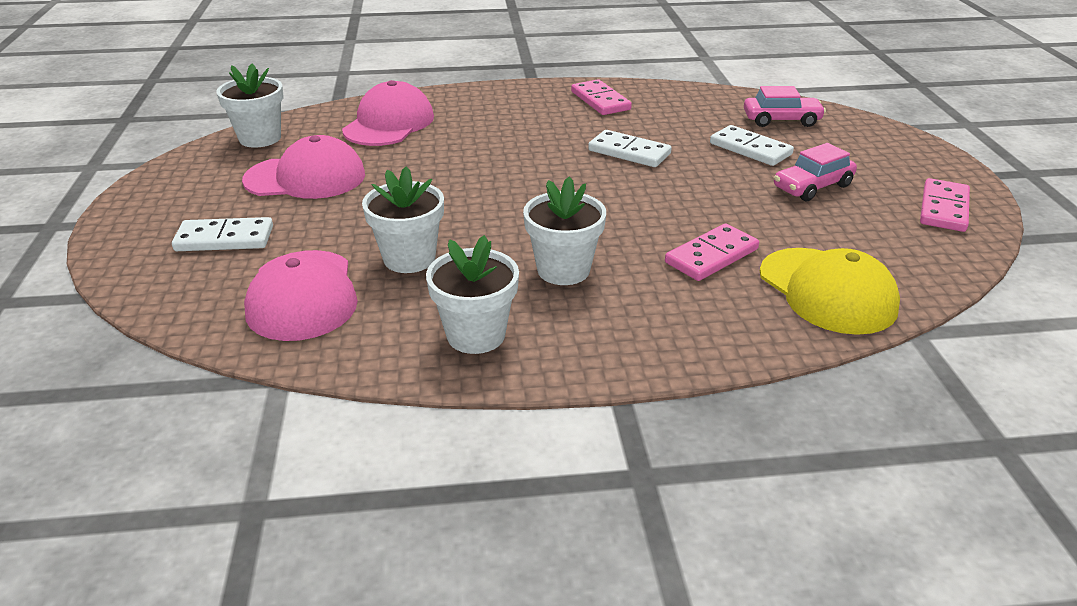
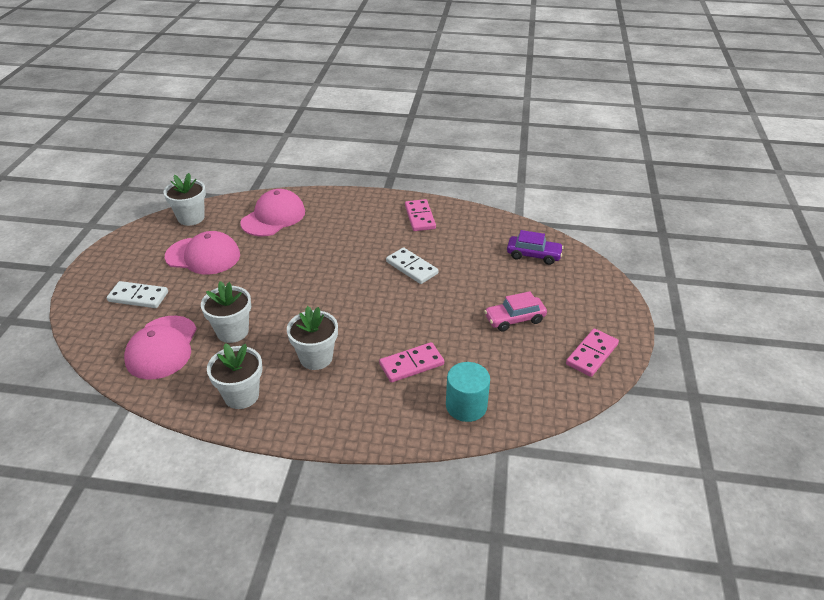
camera: 15 degrees right, 5 degrees up
(750, 149) = (494, 278): white domino -> none
(781, 120) = (533, 255): pink car -> purple car
(827, 291) = (466, 406): yellow cap -> turquoise cylinder

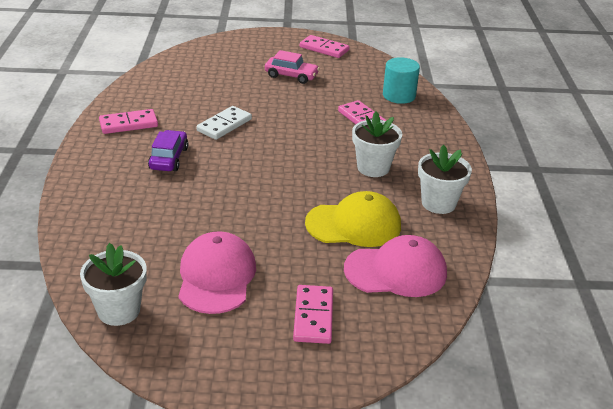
camera: 100 degrees left, 5 degrees down
(138, 297) = (313, 316): white domino -> pink domino
(232, 331) = (354, 225): white flower pot -> yellow cap
(273, 217) = (122, 230): pink cap -> none
(514, 319) = (291, 76): pink car -> pink car turned 45 degrees counterclockwise
(533, 255) = (197, 66): purple car -> purple car (169, 158)

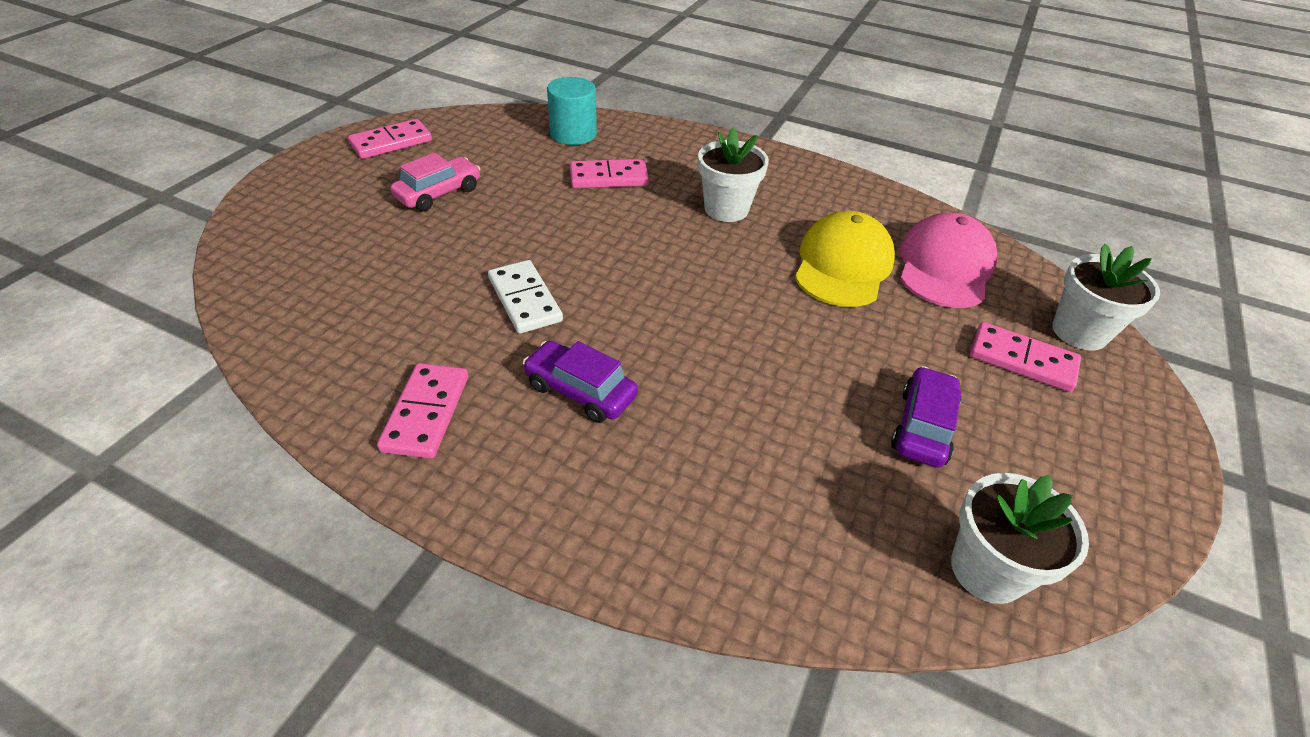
camera: 65 degrees left, 10 degrees up
(216, 277) = (922, 426): pink cap -> purple car
(438, 203) = (824, 192): white flower pot -> white flower pot (1079, 332)

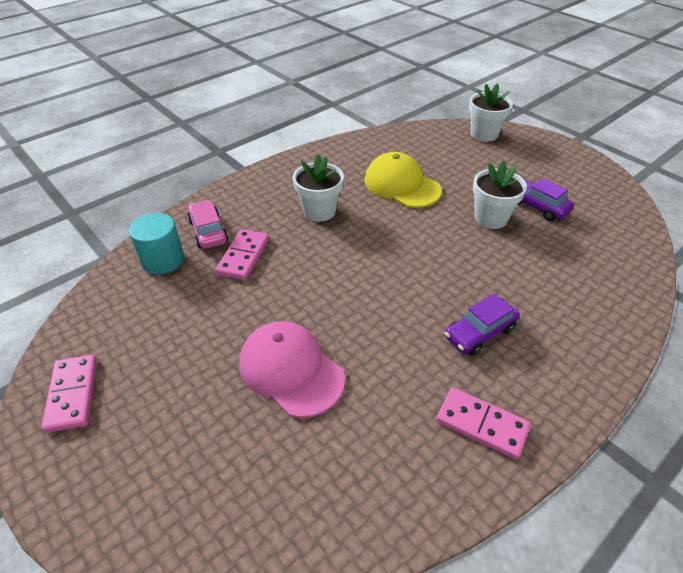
camera: 65 degrees left, 0 degrees up
(439, 193) = (196, 369): pink car -> pink car (208, 231)
(524, 300) = (374, 341): white domino -> none
(945, 267) = (418, 151): pink cap -> pink cap (291, 370)
(987, 570) = (625, 222): white flower pot -> white flower pot (490, 218)
(1022, 360) = (498, 158): pink domino -> none

